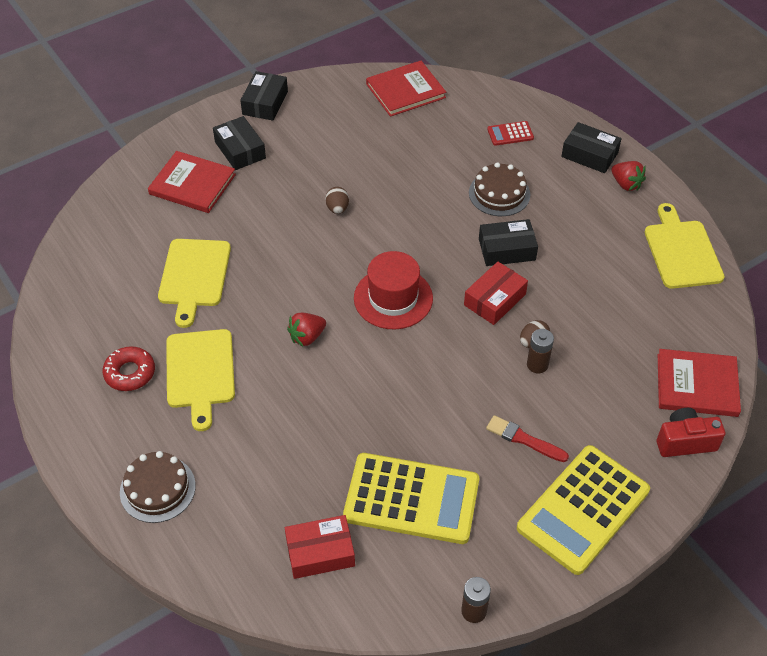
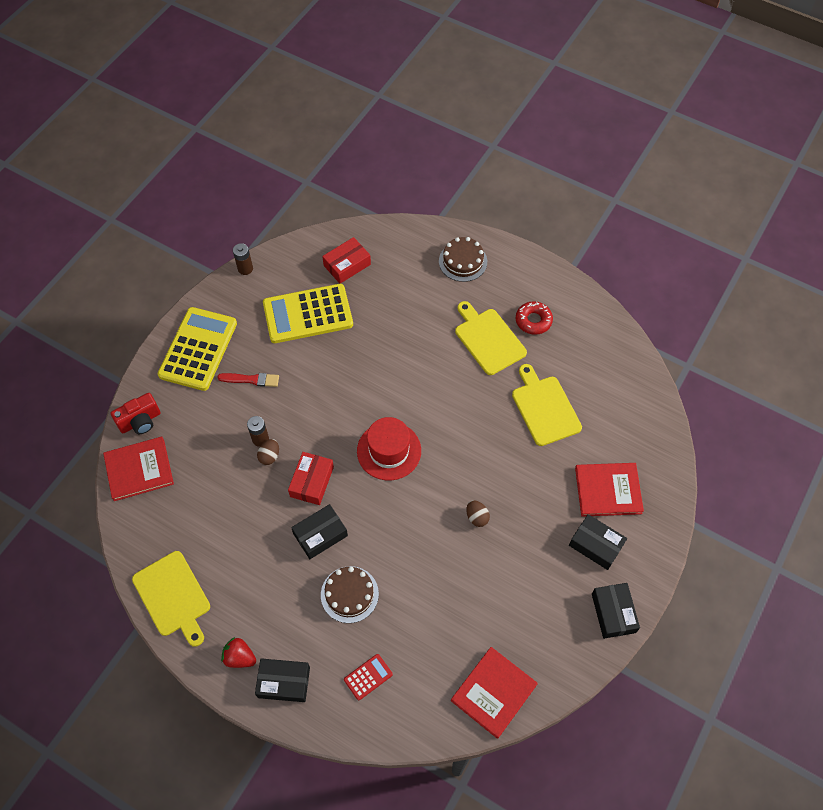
camera: 155 degrees right, 10 degrees up
(307, 337) = (433, 393): red strawberry -> none

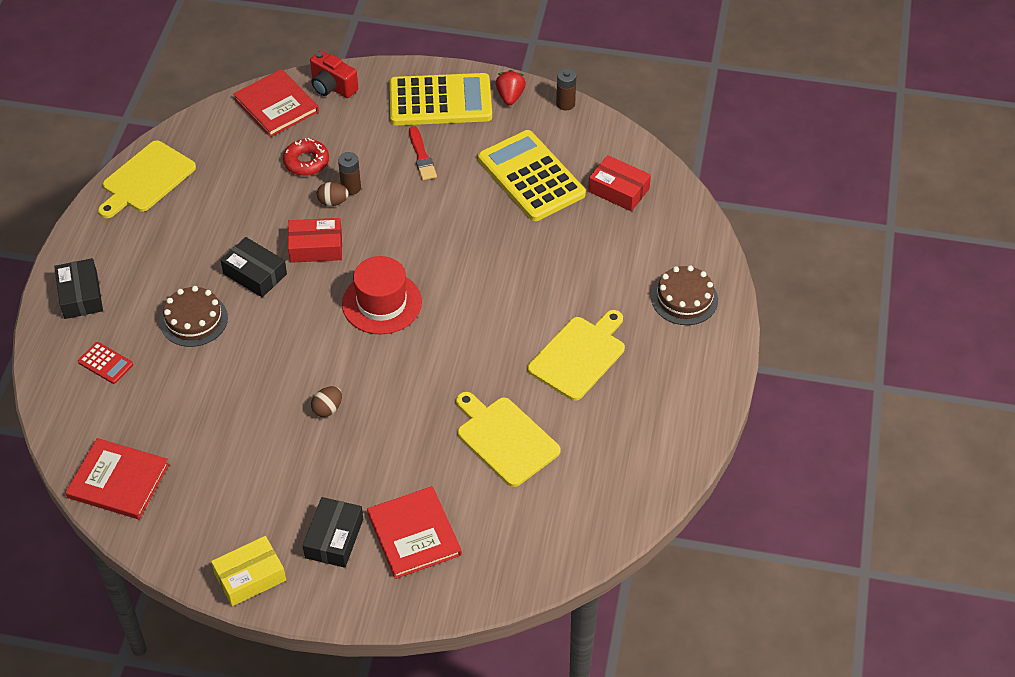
camera: 70 degrees right, 10 degrees down
(239, 657) = (97, 252): red strawberry -> red strawberry (510, 97)
(533, 321) = (630, 395): red donut -> red donut (306, 162)
(544, 408) = (505, 439): yellow cutting board -> yellow cutting board turned 90 degrees counterclockwise
(613, 613) = (250, 577): black box -> yellow box

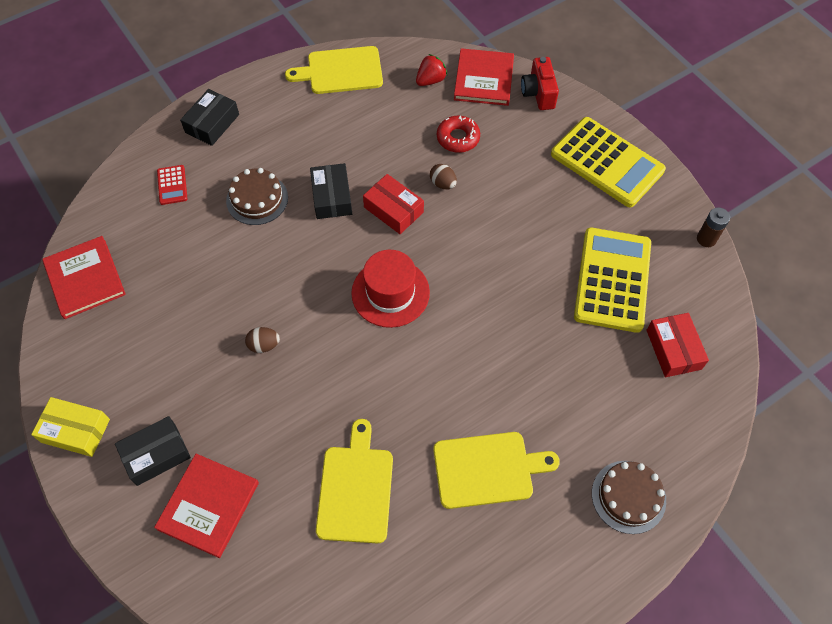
camera: 45 degrees right, 10 degrees up
(351, 188) = (467, 182): brown battery -> none
(421, 156) = (545, 197): red brush -> none
(510, 97) = (666, 199): red strawberry -> red strawberry (430, 80)

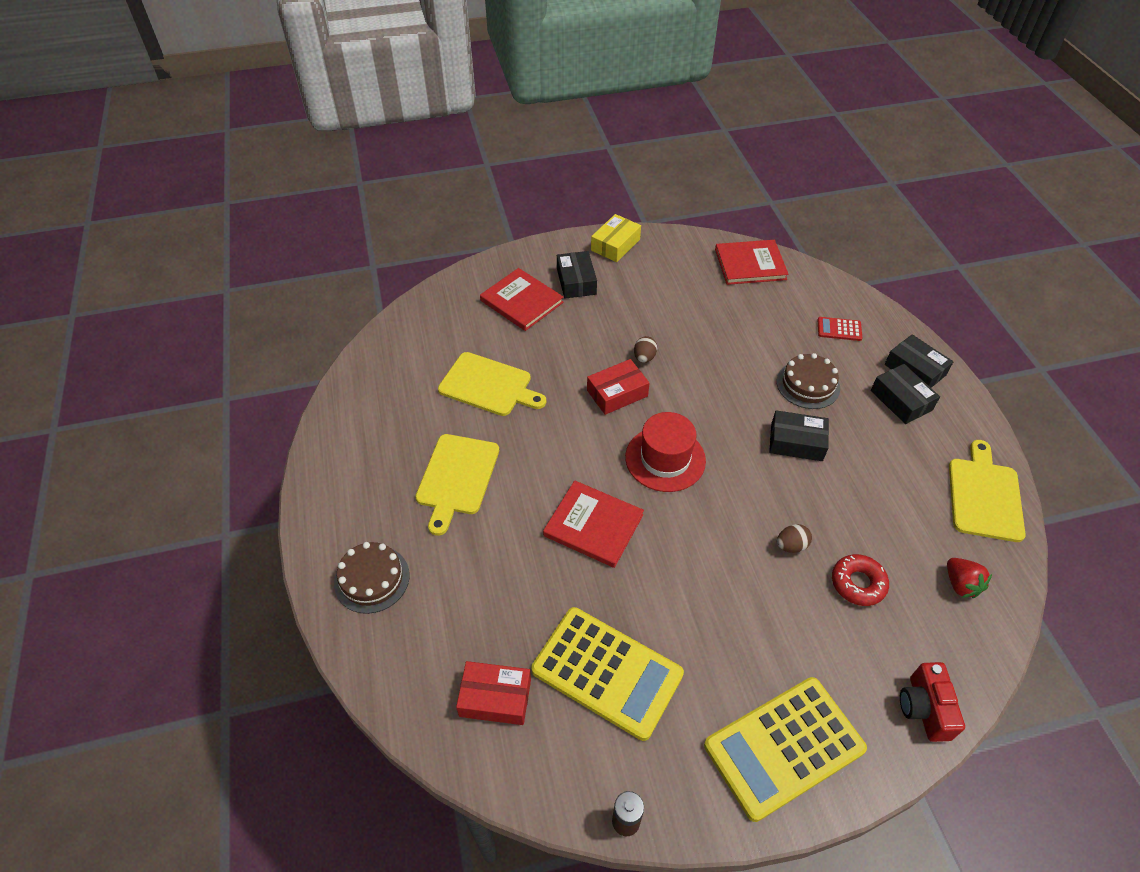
camera: 110 degrees right, 10 degrees down
(254, 129) = (901, 400): none -> black box
(393, 209) = (766, 490): red box -> red box (617, 393)
(484, 79) = (957, 648): red book -> red book (593, 525)
(538, 93) = (924, 708): red camera -> red camera turned 105 degrees counterclockwise

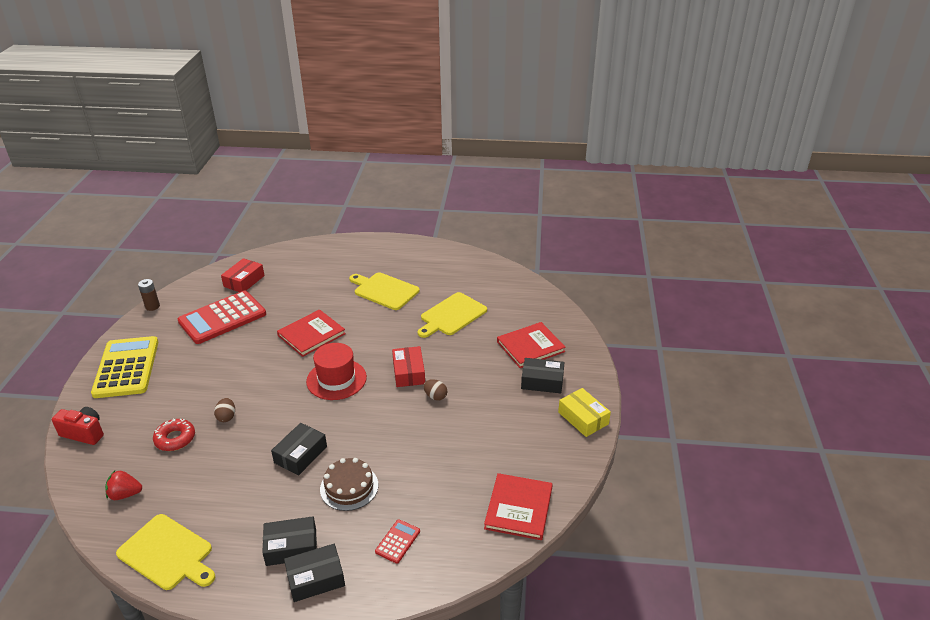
camera: 110 degrees right, 15 degrees down
(372, 579) = (340, 255): brown cake -> none
(607, 672) = (222, 318): yellow calculator -> red calculator

